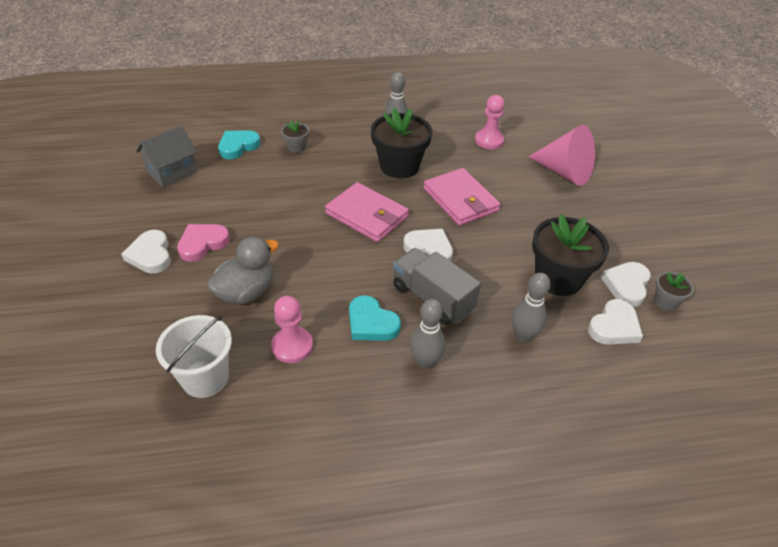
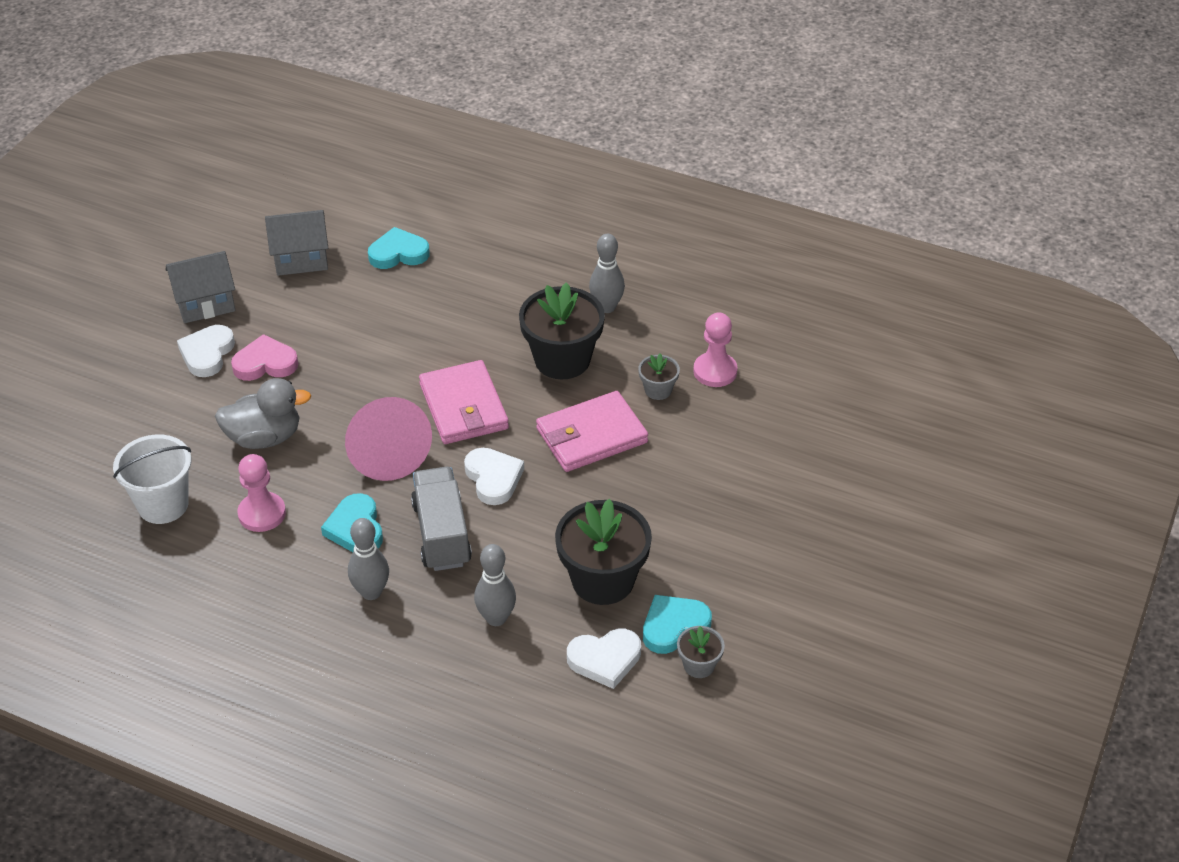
camera: 35 degrees right, 0 degrees up
(121, 223) = (205, 304): none -> grey house
(296, 147) = (464, 281): grey flower pot -> grey flower pot (658, 390)
(460, 200) = (591, 436): pink wallet -> pink wallet turned 60 degrees clockwise
(564, 172) = (766, 458): pink cone -> pink cone (387, 453)
(626, 285) = (674, 626): white heart -> turquoise heart

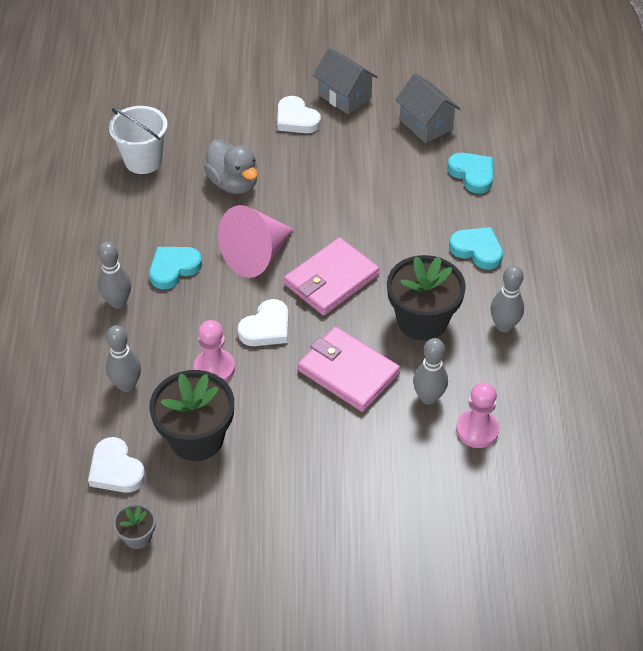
camera: 65 degrees right, 5 degrees up
(207, 354) = (296, 119): white heart -> white heart turned 120 degrees counterclockwise
(262, 513) = (161, 213): pink pawn -> pink pawn (214, 368)
(265, 363) = (306, 152): pink heart -> none
(441, 534) = (193, 319): grey truck -> none
(658, 390) = (428, 397): grey flower pot -> grey bowling pin
(674, 626) = (170, 504): turquoise heart -> turquoise heart (477, 250)

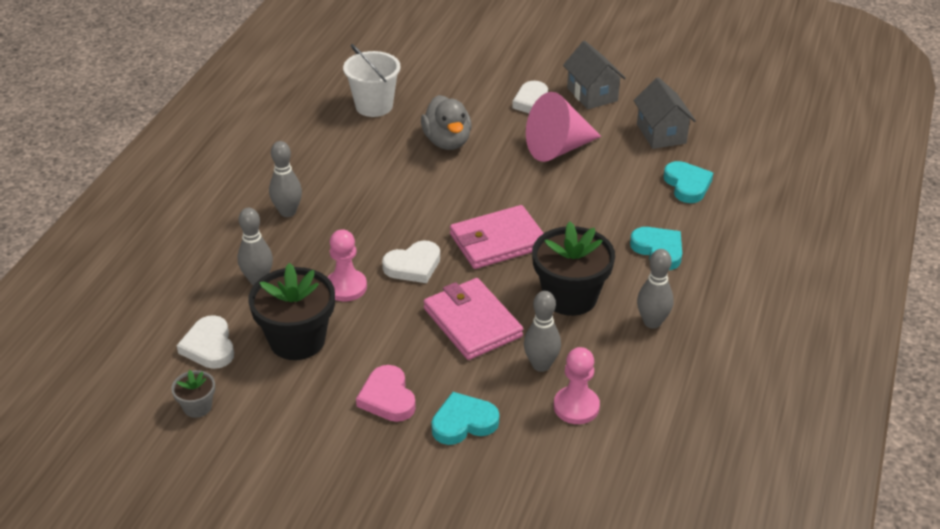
camera: 20 degrees right, 10 degrees down
(173, 268) = (353, 197): turquoise heart -> turquoise heart (463, 422)
(256, 255) = (437, 204): pink cone -> pink cone (558, 148)
(309, 472) = (387, 398): none -> pink heart

